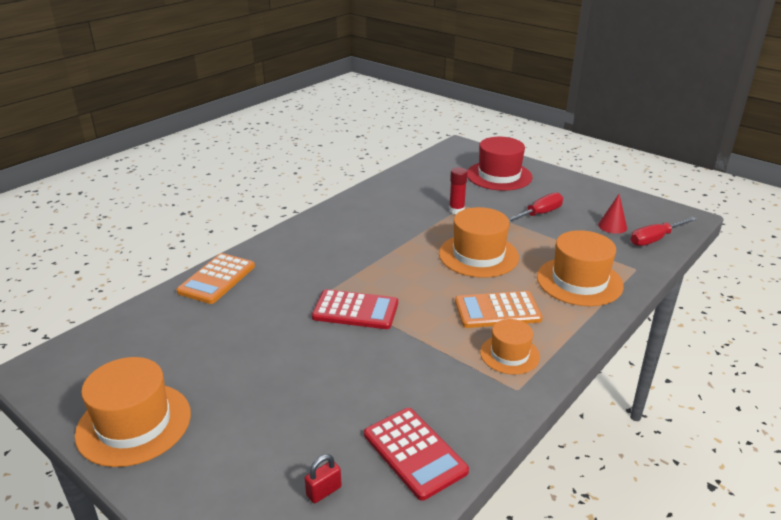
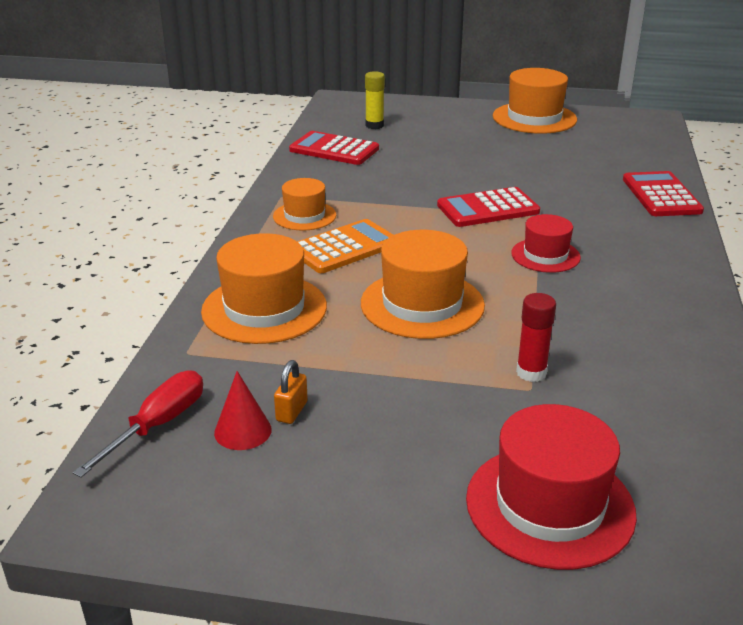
camera: 150 degrees right, 0 degrees up
(217, 279) = (661, 195): orange calculator -> red calculator
(324, 491) = (374, 125): red padlock -> yellow glue stick
(368, 261) = (545, 255): none -> red hat
(539, 214) = (389, 414): red screwdriver -> none
(585, 227) = (292, 411): none -> orange padlock

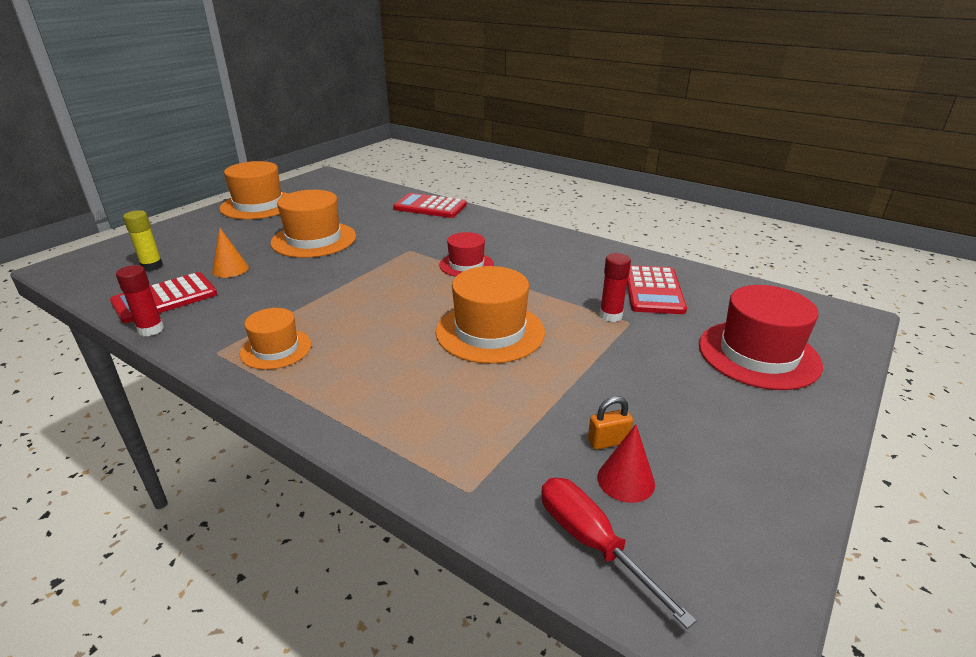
camera: 65 degrees left, 0 degrees up
(264, 309) = (427, 417): orange hat -> orange hat (314, 239)
(289, 163) = (151, 330): none -> red glue stick
(292, 411) = (608, 441): orange padlock -> orange padlock turned 60 degrees counterclockwise
(344, 247) = (362, 343): orange calculator -> none
(403, 153) = (230, 269): none -> orange cone
(488, 209) = (375, 264): red calculator -> red calculator (653, 290)

